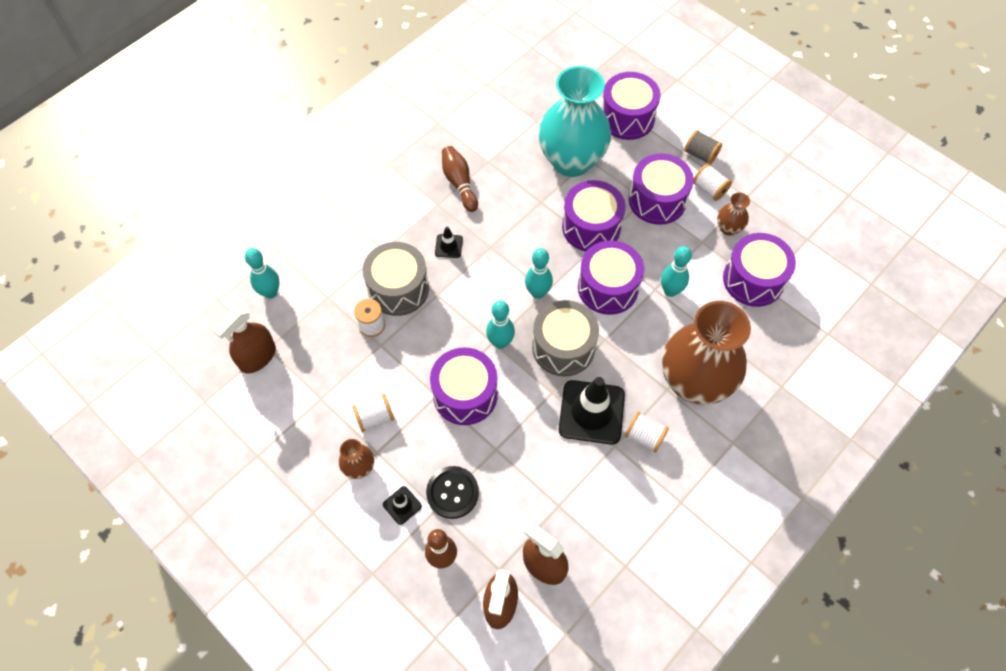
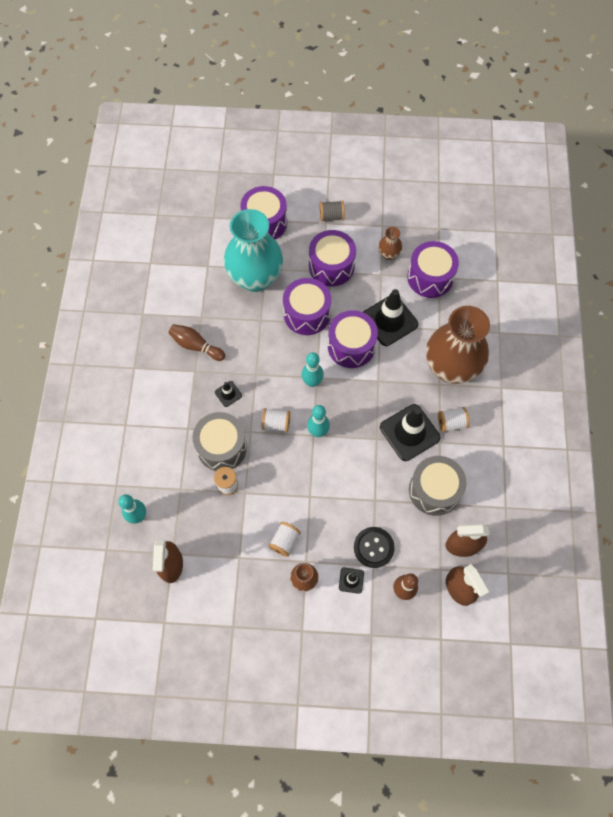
camera: 40 degrees left, 5 degrees up
(465, 394) = (326, 482): purple drum -> none
(563, 347) = (358, 405): grey drum -> grey drum (434, 490)
(670, 291) = (389, 320): turquoise bowling pin -> black traffic cone
(709, 189) = (356, 236): white spool -> white spool (276, 423)

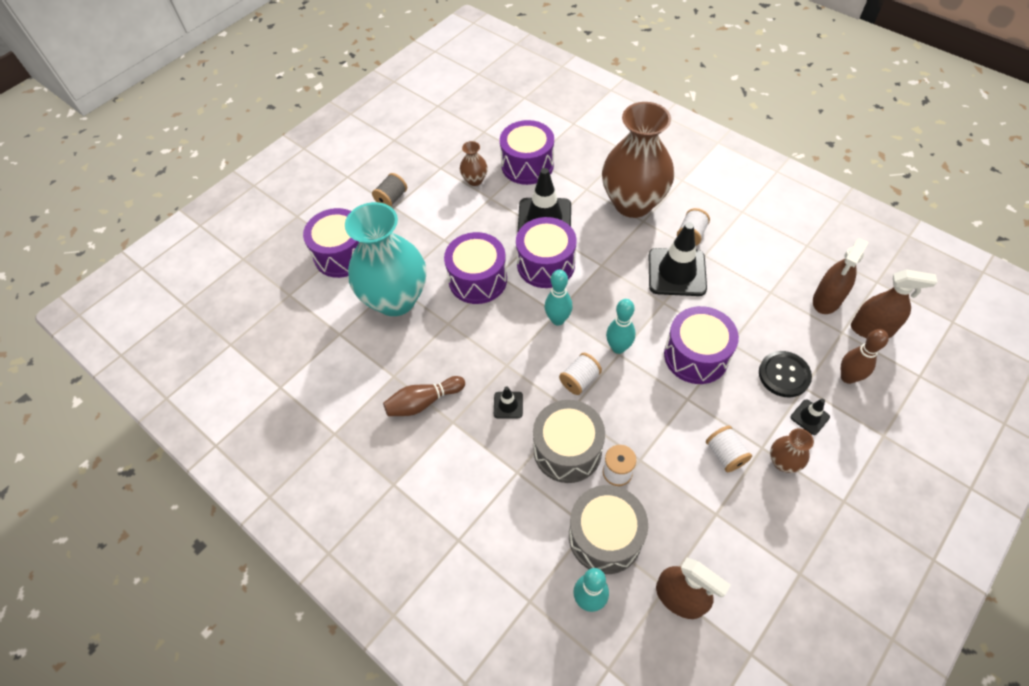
camera: 50 degrees left, 10 degrees down
(331, 266) = (444, 230): purple drum -> purple drum (696, 356)
(434, 490) = (753, 288): grey drum -> grey drum (605, 536)

